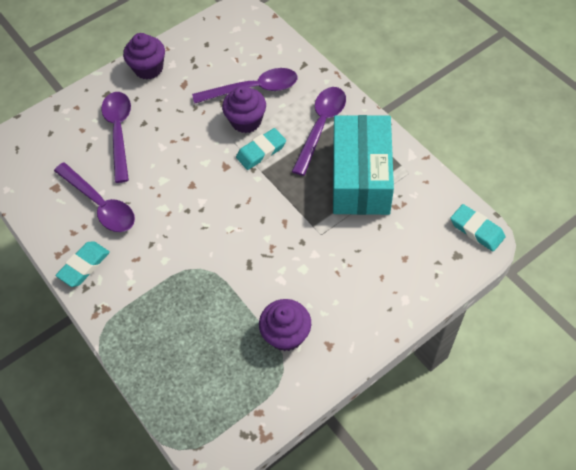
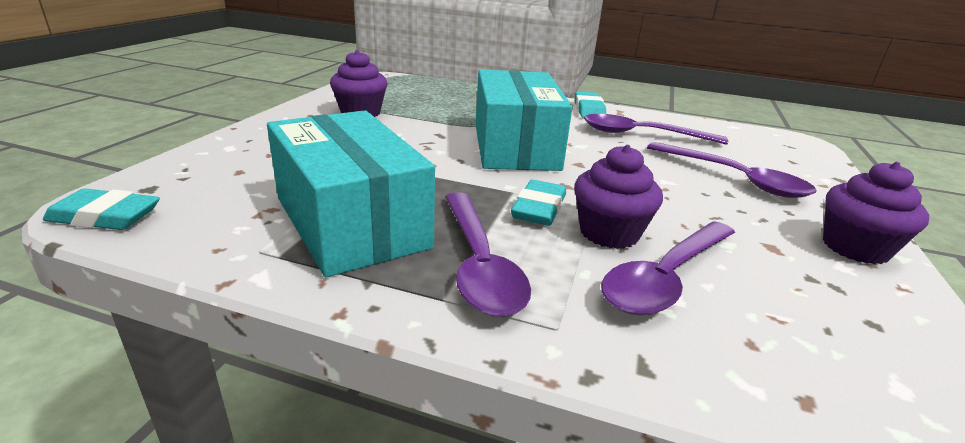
camera: 140 degrees right, 30 degrees down
(211, 223) = (515, 146): none -> turquoise box

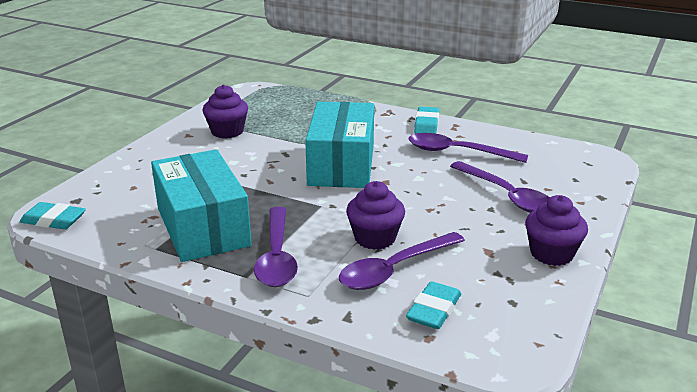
camera: 10 degrees right, 0 degrees up
(539, 209) = (334, 219): turquoise eraser -> turquoise eraser (434, 310)

